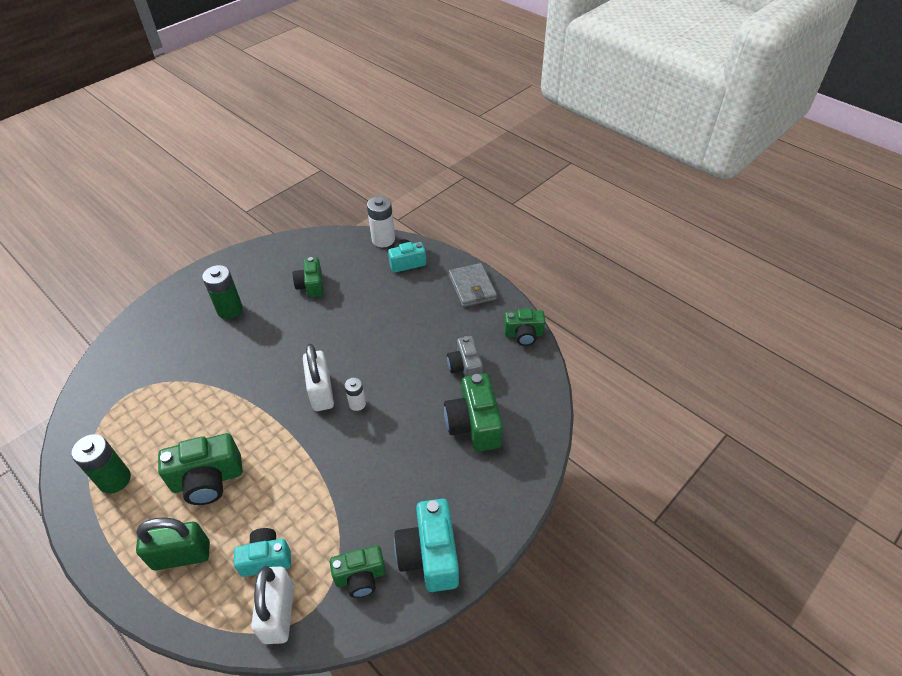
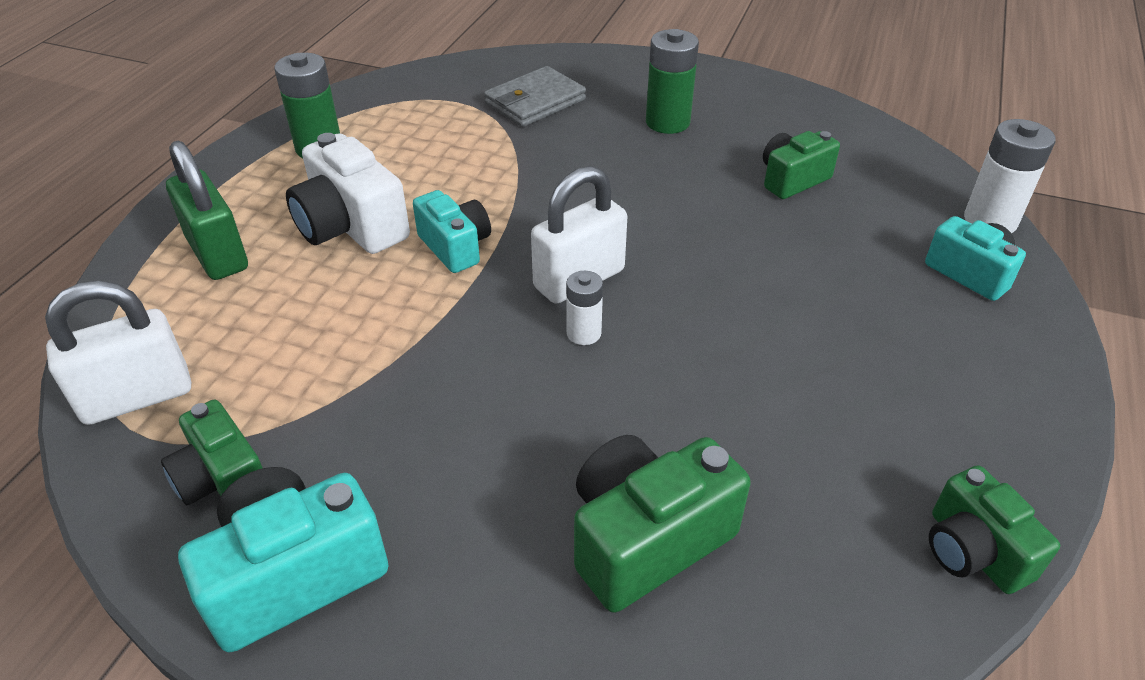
camera: 65 degrees right, 5 degrees down
(208, 480) = (351, 226): green camera -> white camera
(266, 558) = (233, 342): turquoise camera -> turquoise camera (455, 247)
(465, 367) = (786, 467): grey camera -> none
(472, 287) = (1015, 399): grey wallet -> grey wallet (535, 102)

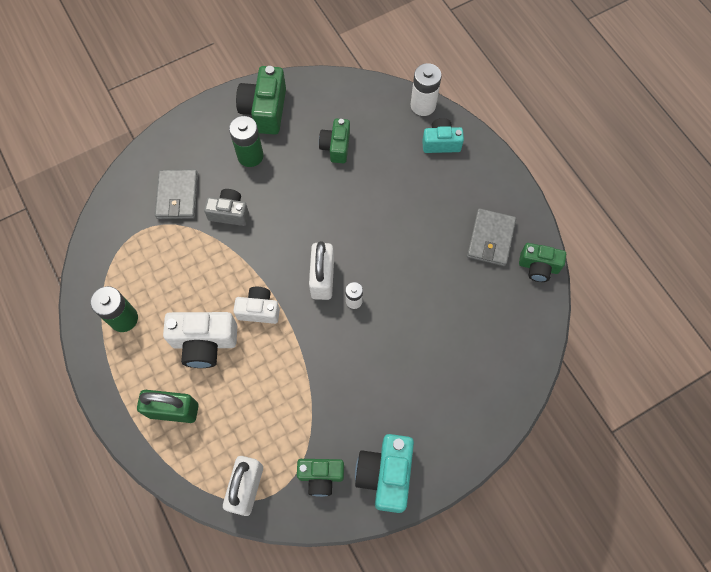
camera: 50 degrees left, 25 degrees up
(455, 247) = (259, 310): turquoise camera -> white camera
(566, 148) = (229, 213): none -> grey camera
(646, 539) = (460, 355): green camera -> green camera (265, 110)
(917, 438) = (490, 239): none -> grey wallet

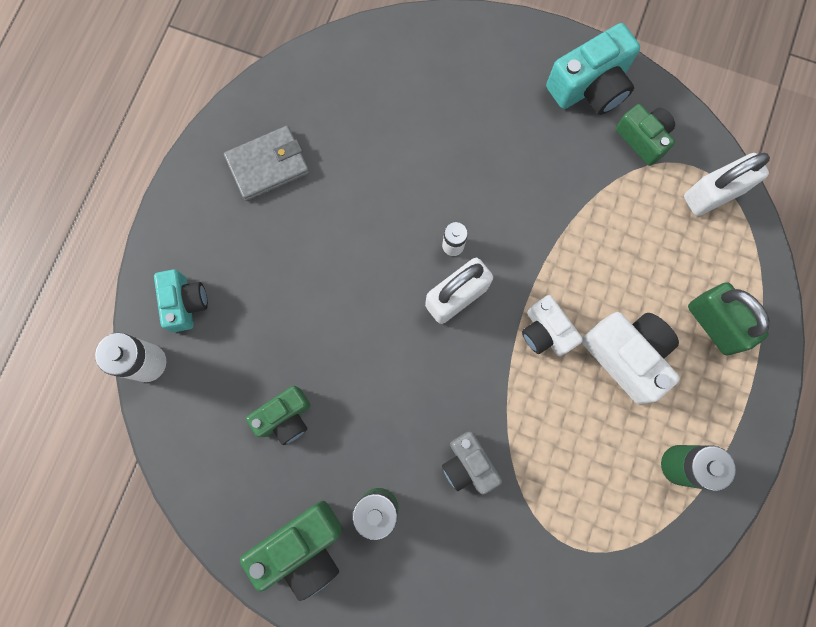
camera: 130 degrees left, 10 degrees up
(177, 196) = (499, 546): grey wallet -> none
(441, 143) = (185, 303): turquoise camera -> turquoise camera turned 150 degrees counterclockwise
(538, 267) = (263, 98): green camera -> none

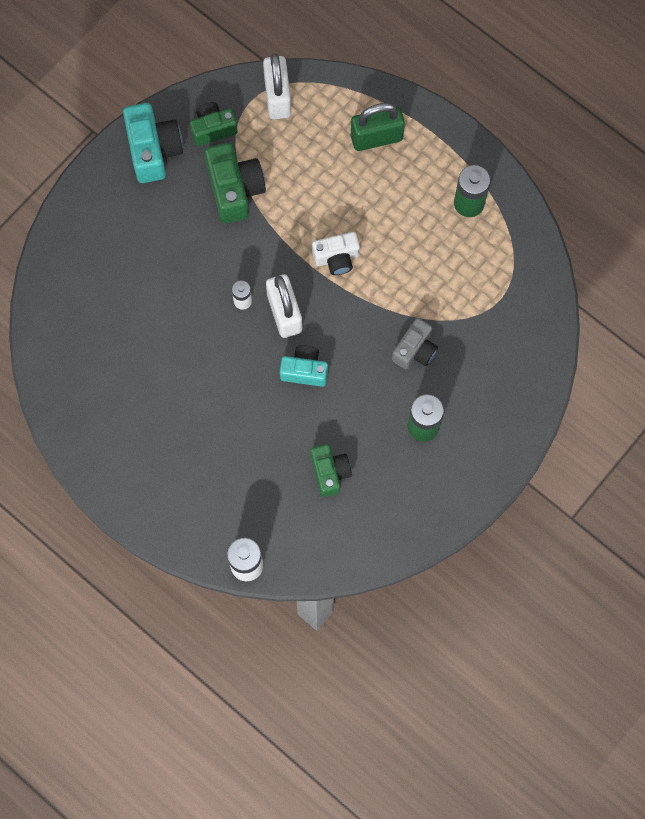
camera: 70 degrees left, 5 degrees down
(185, 303) = (209, 521): turquoise camera -> turquoise camera (304, 370)
(268, 165) = (118, 420): grey wallet -> none
(302, 548) = (433, 491): green camera -> green camera (235, 189)
(468, 465) = (415, 350): grey camera -> grey camera turned 45 degrees counterclockwise
(627, 356) = (376, 208): white camera -> none

